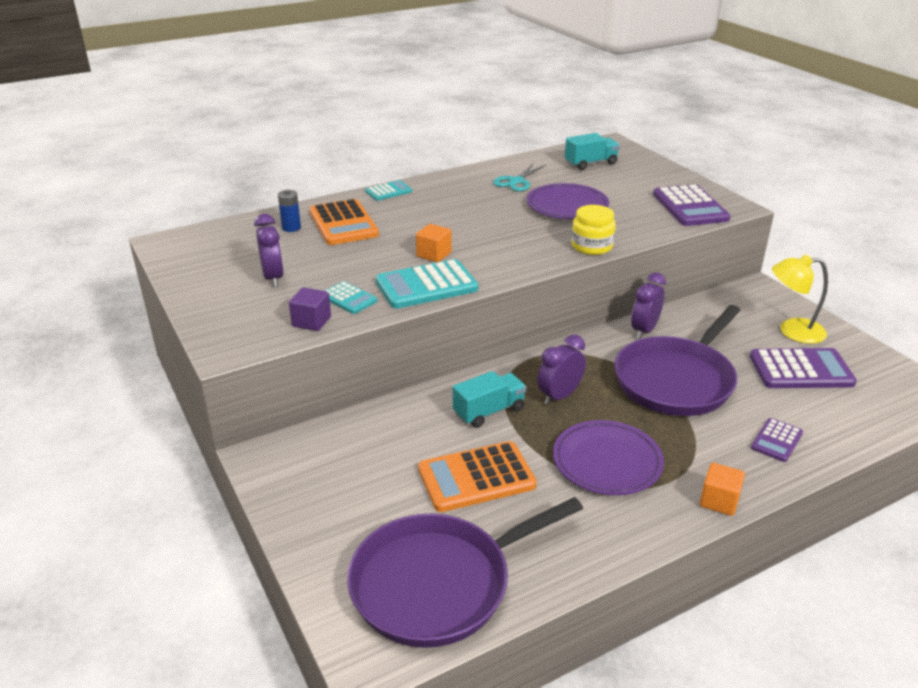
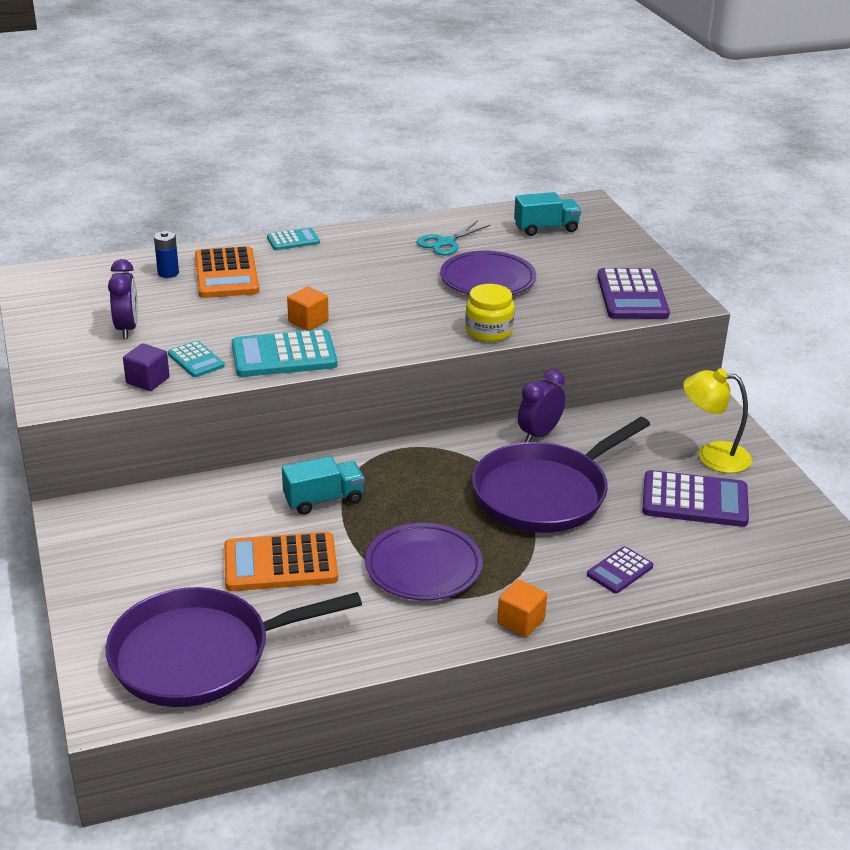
camera: 10 degrees right, 0 degrees up
(559, 396) = (407, 494): purple clock -> none

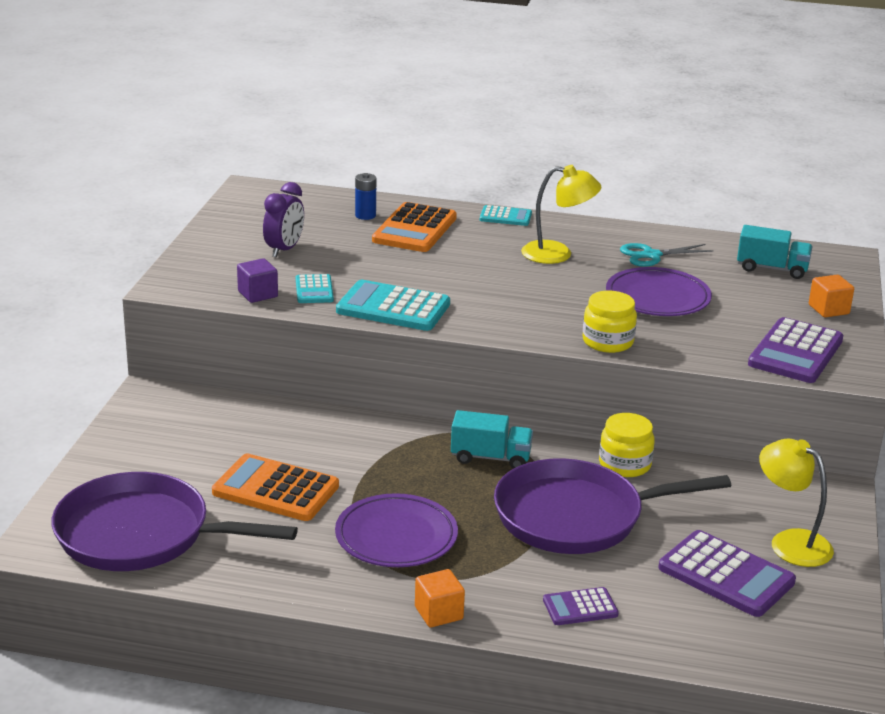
camera: 30 degrees right, 5 degrees down
(308, 321) = (445, 286): orange cube -> orange cube (828, 309)
(323, 500) = (364, 452): turquoise truck -> turquoise truck (490, 457)
(370, 263) = (557, 254): none -> yellow lamp
(539, 434) = (625, 464): purple clock -> yellow jar

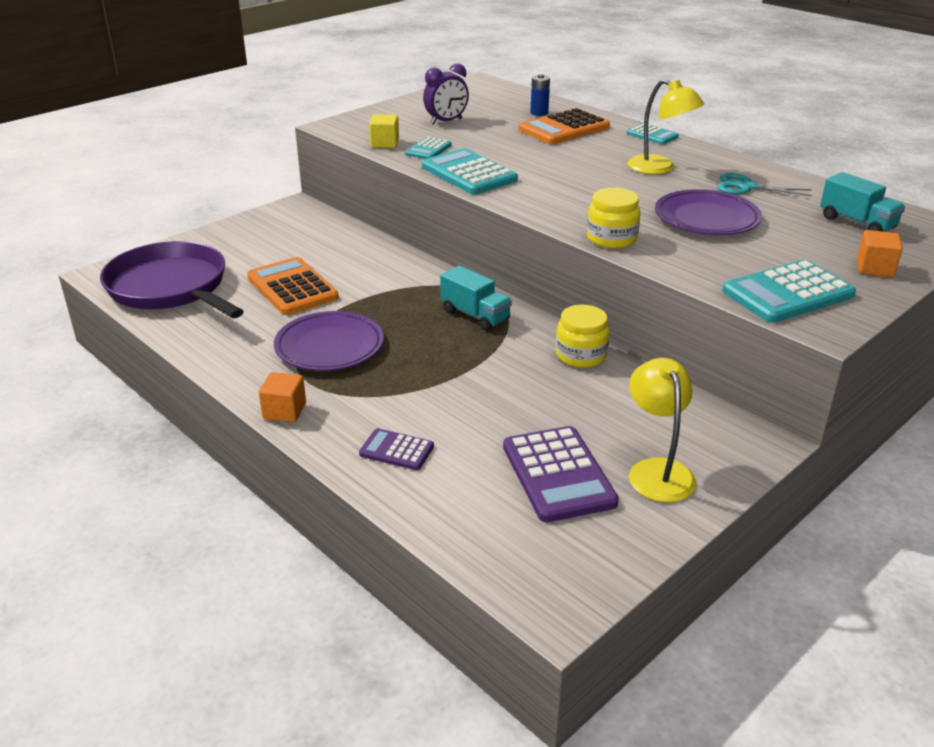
camera: 35 degrees right, 5 degrees up
(258, 294) = (385, 143): purple cube -> yellow cube
(576, 516) = (486, 380): purple pan -> none
(795, 352) = (787, 293): purple calculator -> turquoise calculator

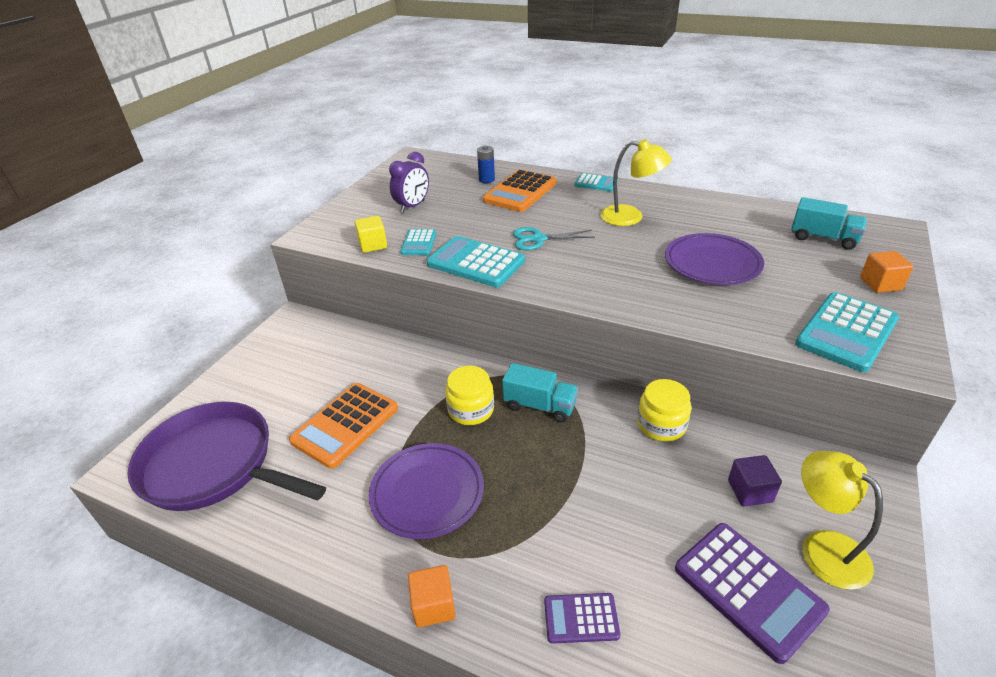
camera: 20 degrees left, 5 degrees up
(292, 287) = (345, 425): orange calculator -> orange calculator turned 90 degrees counterclockwise
(611, 238) = (657, 308): yellow jar -> yellow jar (471, 410)
(623, 418) = (750, 491): none -> purple cube
(746, 187) = (712, 221): turquoise scissors -> turquoise scissors (538, 239)

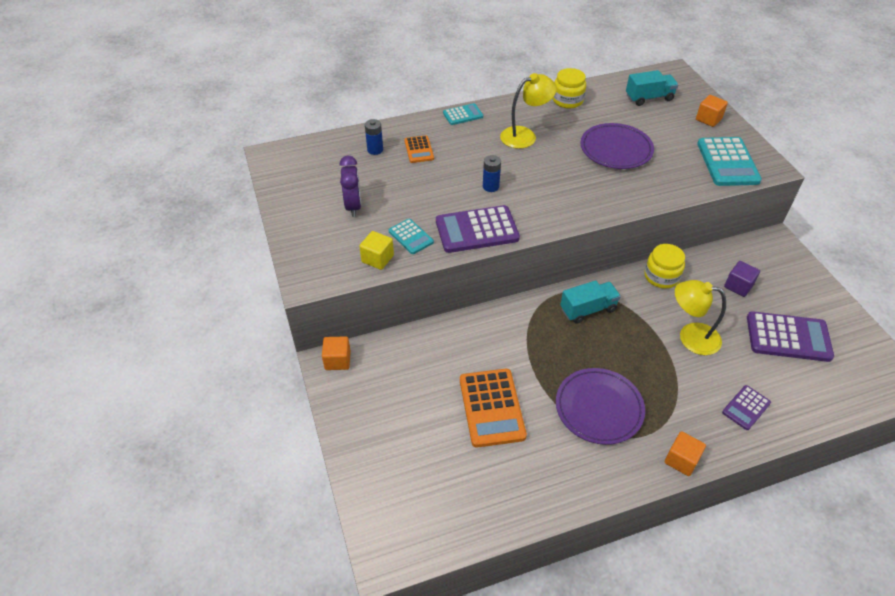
camera: 45 degrees left, 10 degrees up
(213, 465) = (445, 501): purple pan -> none
(301, 321) = (337, 360): none -> orange cube
(471, 410) = (553, 340): yellow jar -> yellow jar (567, 100)
(476, 263) = (477, 230): turquoise calculator -> purple calculator
(520, 192) = (419, 150): orange calculator -> orange calculator, size x0.55
(538, 239) = (490, 186): turquoise scissors -> blue battery
(823, 548) = (792, 293): yellow lamp -> yellow lamp (690, 337)

